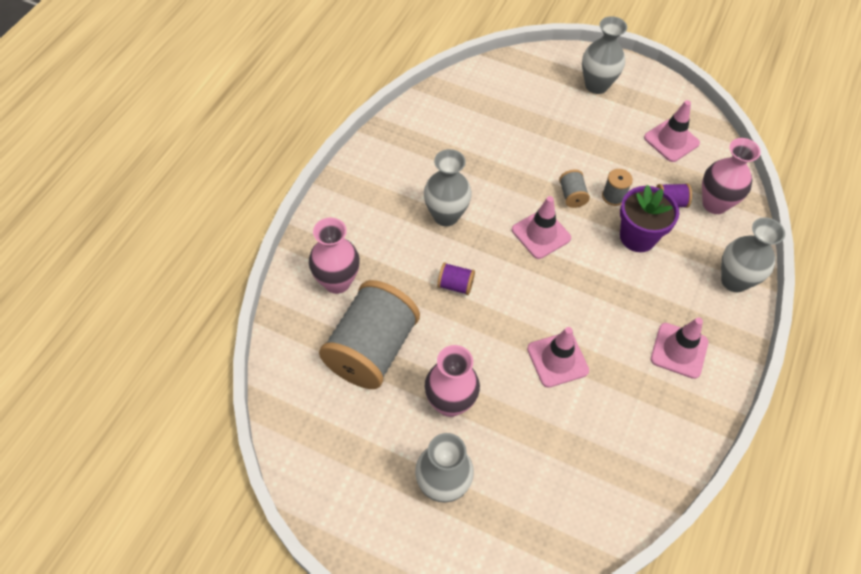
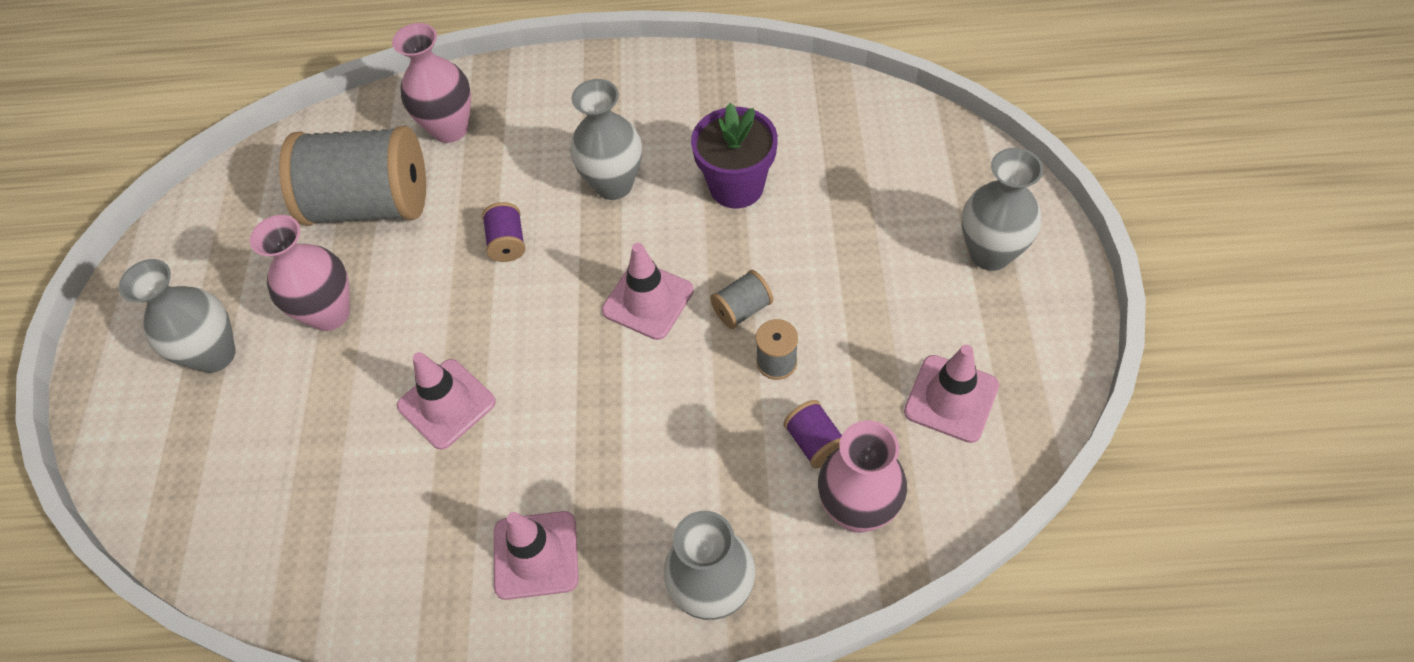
camera: 70 degrees right, 0 degrees up
(637, 237) = (718, 423): purple flower pot -> purple flower pot (736, 186)

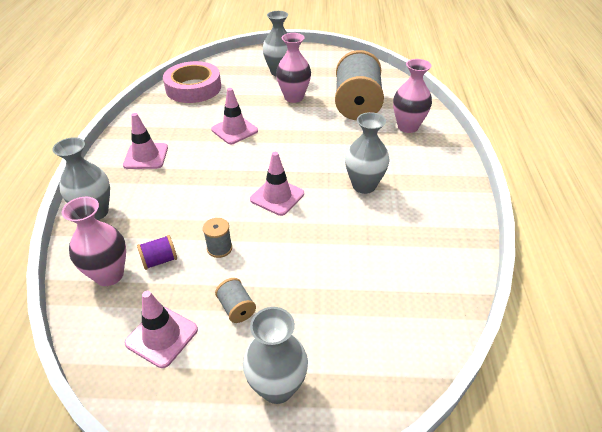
camera: 90 degrees right, 15 degrees down
(260, 530) = (193, 88): none -> pink tape
(507, 243) = (326, 147): purple spool -> none
(736, 186) = (358, 240): purple flower pot -> none
(742, 309) = (261, 236): grey spool -> grey spool (236, 308)

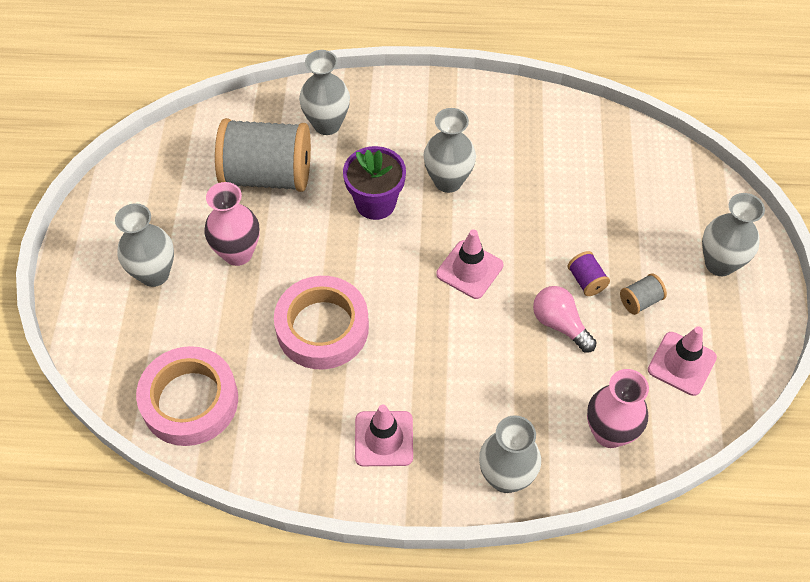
camera: 90 degrees left, 15 degrees up
(160, 260) = (583, 383): purple spool -> purple spool (586, 281)
(219, 248) = (560, 324): grey spool -> pink light bulb
(234, 130) = (322, 328): pink traffic cone -> pink tape
(338, 150) = (375, 203): none -> purple flower pot
(408, 127) = (327, 124): pink vase -> grey vase

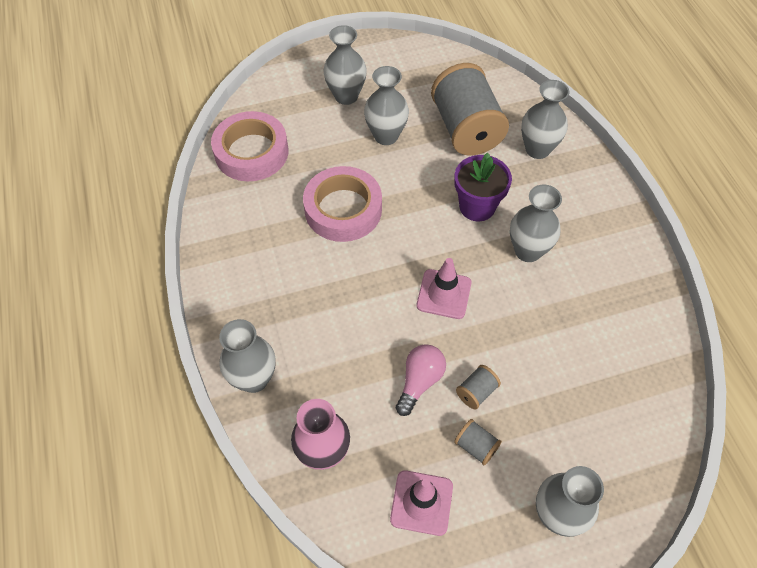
camera: 70 degrees right, 0 degrees up
(238, 253) = (386, 136): pink vase -> grey vase
(384, 438) = (260, 281): pink traffic cone -> none
(586, 281) = (476, 392): purple spool -> grey spool

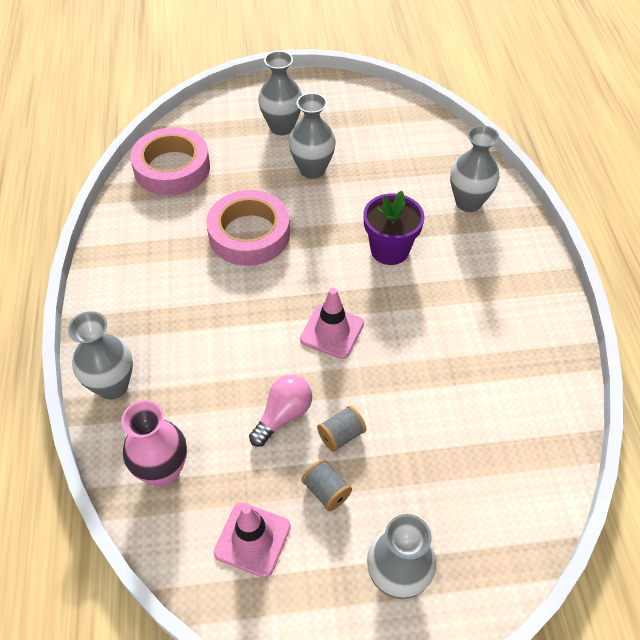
camera: 10 degrees right, 5 degrees down
(466, 129) = (397, 173): grey spool -> none
(528, 251) = (433, 301): grey vase -> none

